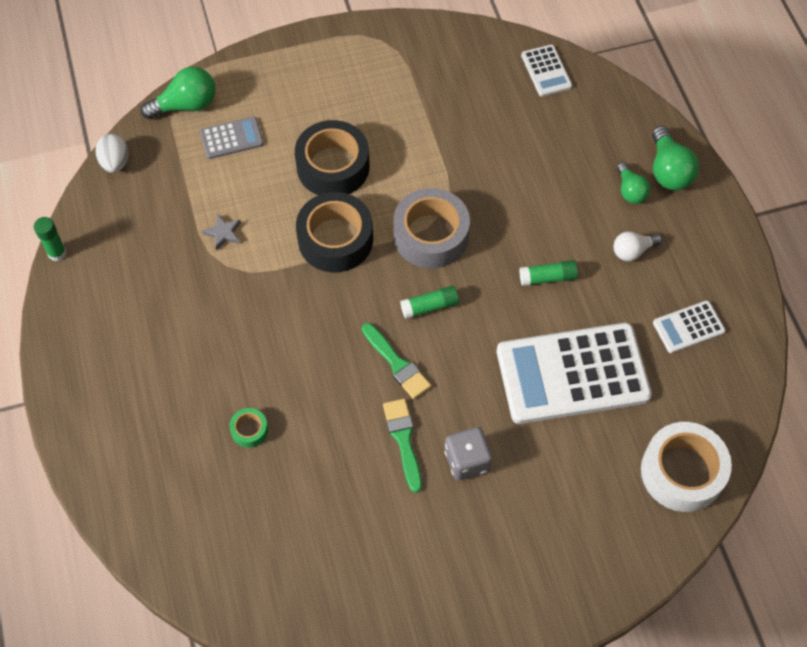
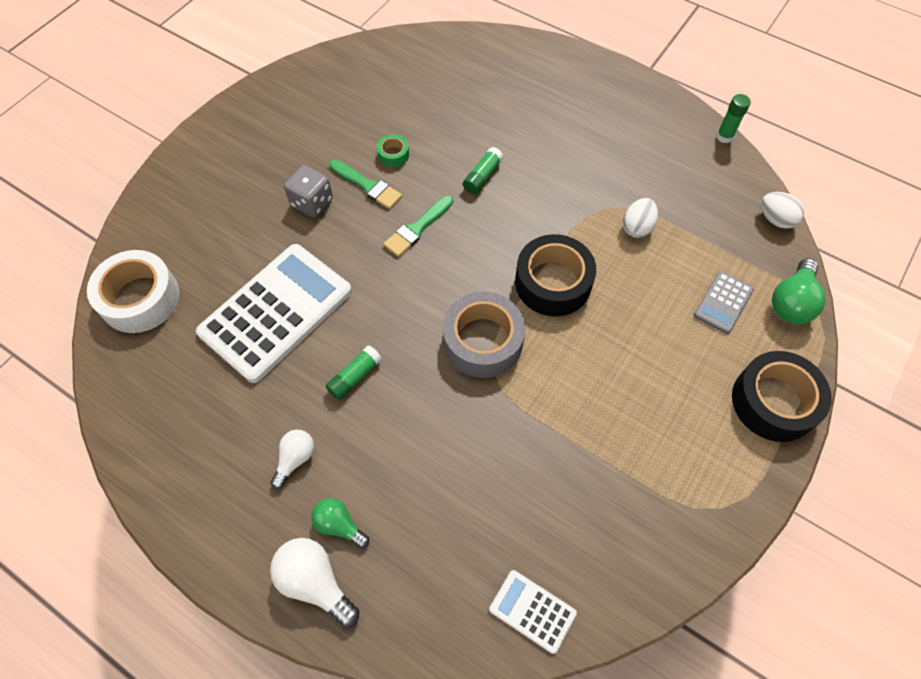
camera: 140 degrees right, 0 degrees up
(223, 233) = (637, 227): grey star -> white egg
(249, 430) = (475, 126): green tape -> green tape (393, 154)
(333, 166) = (620, 340): black tape -> black tape (773, 402)
(397, 364) = (417, 228): green brush -> green brush turned 60 degrees counterclockwise
(429, 306) = (431, 284): green glue stick -> green glue stick (482, 176)
(668, 170) = (315, 582): green light bulb -> white light bulb
(688, 327) = (198, 421): white calculator -> none

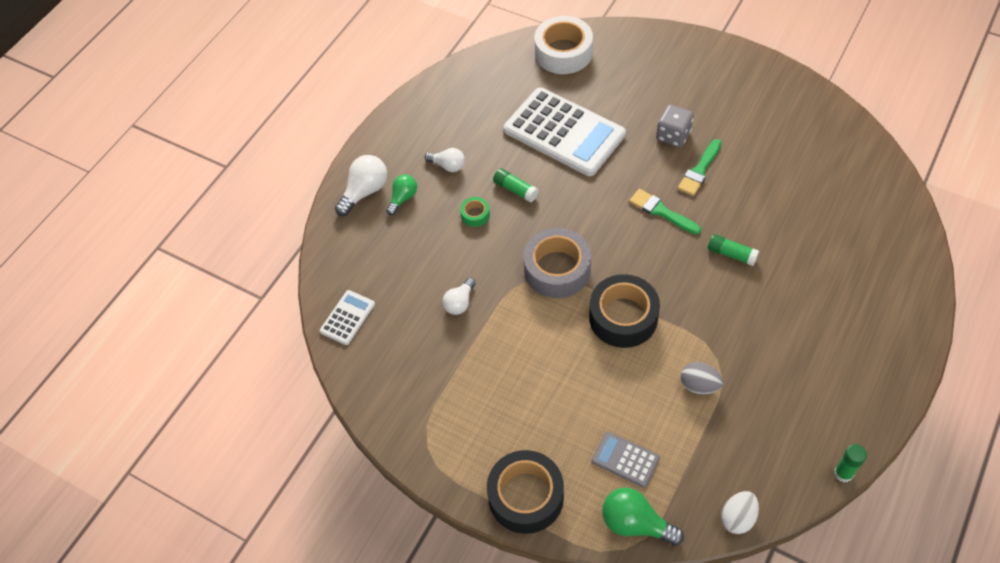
camera: 90 degrees right, 5 degrees down
(393, 154) = (740, 184): green tape -> green tape (475, 215)
(520, 457) = (460, 303): none -> white light bulb
(637, 227) = (699, 385): white egg -> grey egg

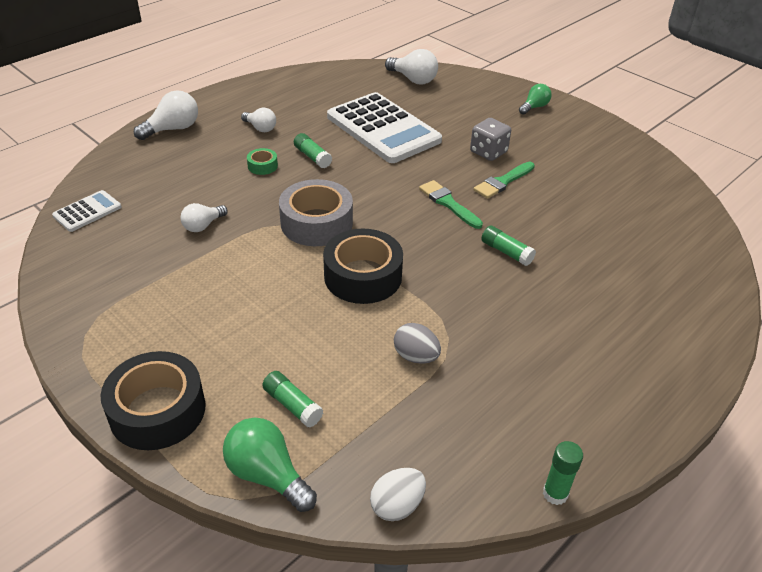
camera: 10 degrees right, 15 degrees down
(403, 198) = (203, 141): green light bulb -> green light bulb (534, 107)
(563, 53) = (413, 79): white tape -> white light bulb
(625, 459) = (292, 405): grey calculator -> green glue stick

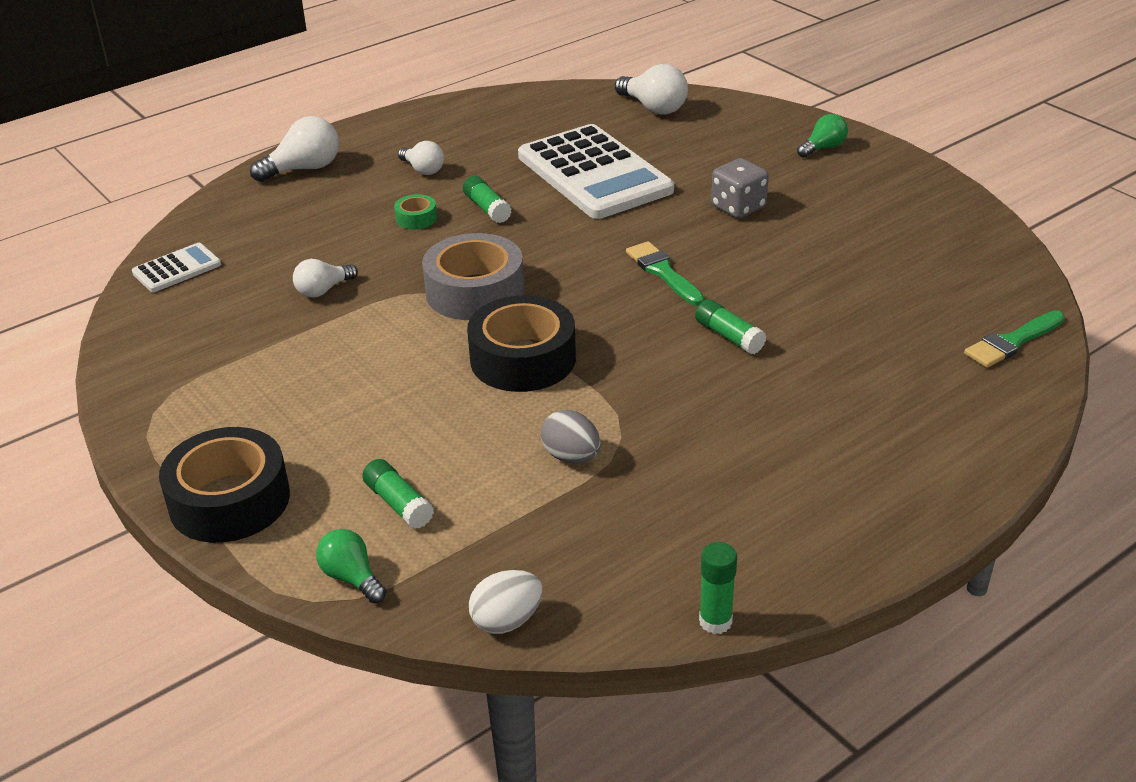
camera: 10 degrees right, 5 degrees down
(267, 475) = (352, 578): green light bulb -> green light bulb, size x0.64
(503, 182) = (749, 247): green brush -> green brush (1012, 342)

